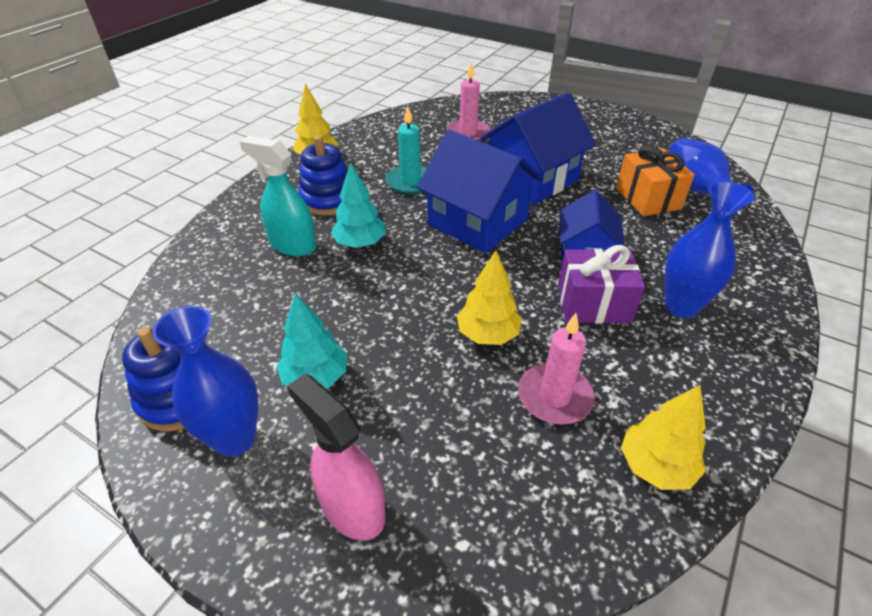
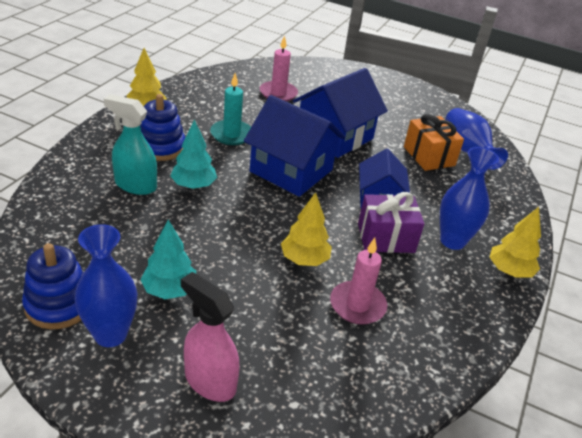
camera: 10 degrees left, 5 degrees down
(655, 466) = (431, 352): yellow tree -> yellow tree (509, 271)

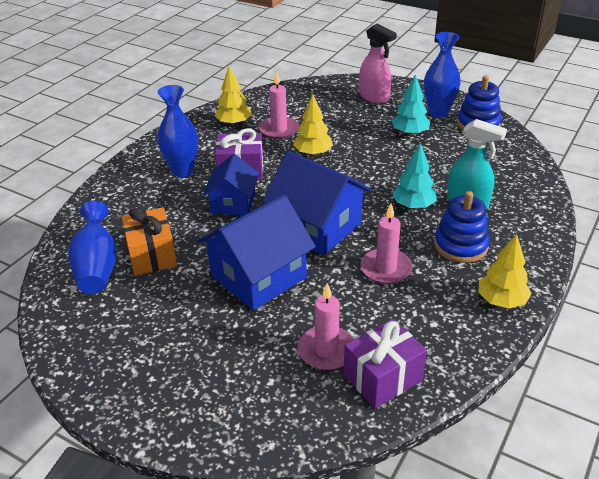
camera: 170 degrees left, 0 degrees up
(231, 134) = (386, 269): turquoise candle -> pink candle
(243, 80) = (383, 377): none -> purple gift
(509, 271) = (149, 152): yellow tree -> yellow tree (234, 123)

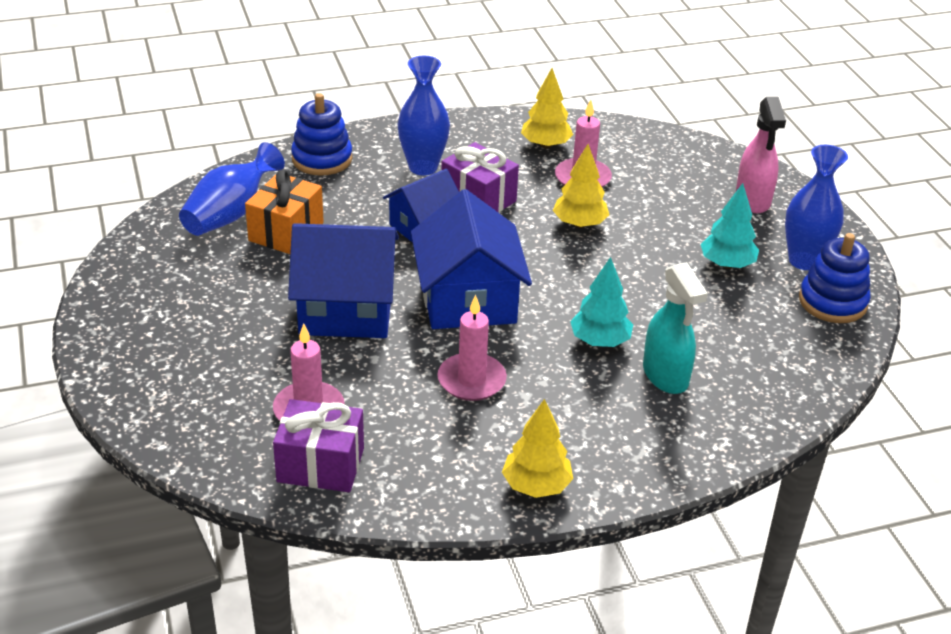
camera: 40 degrees right, 0 degrees up
(460, 245) = (583, 410): blue stacking toy -> blue stacking toy (322, 159)

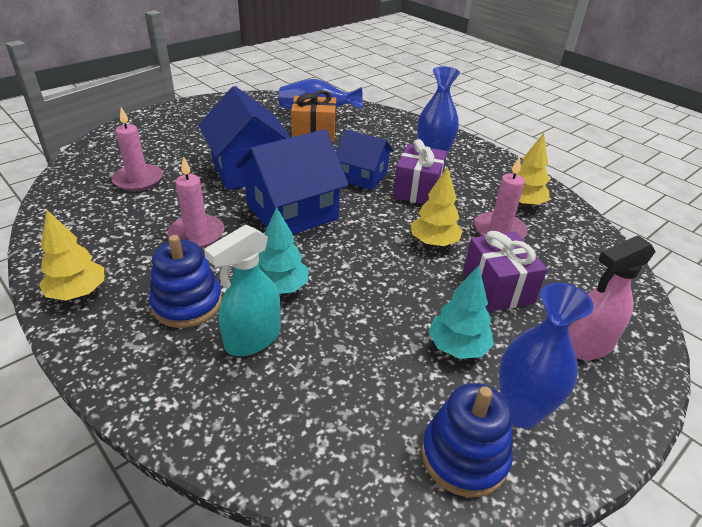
camera: 65 degrees right, 0 degrees up
(320, 465) = (84, 196): purple gift -> purple gift (497, 287)
(322, 159) = (401, 126): blue stacking toy -> blue stacking toy (187, 303)

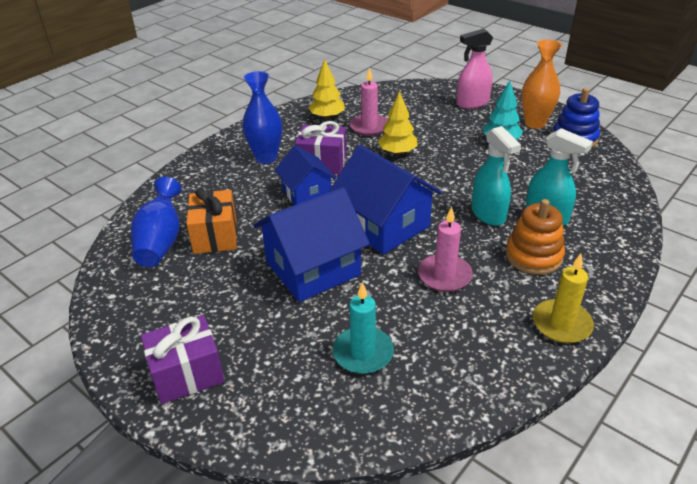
camera: 95 degrees left, 0 degrees up
(78, 293) = (561, 324): yellow tree -> yellow candle
(138, 180) = (363, 353): pink candle -> turquoise candle
(187, 303) = (533, 256): blue stacking toy -> orange stacking toy
(280, 288) = (488, 214): turquoise tree -> turquoise spray bottle
(362, 176) = (306, 193): blue house -> blue house turned 45 degrees counterclockwise
(497, 287) = (436, 128): purple gift -> purple gift (187, 374)
(520, 412) = (535, 123): blue vase -> orange vase
(587, 345) = (472, 103): pink spray bottle -> pink spray bottle turned 105 degrees clockwise

